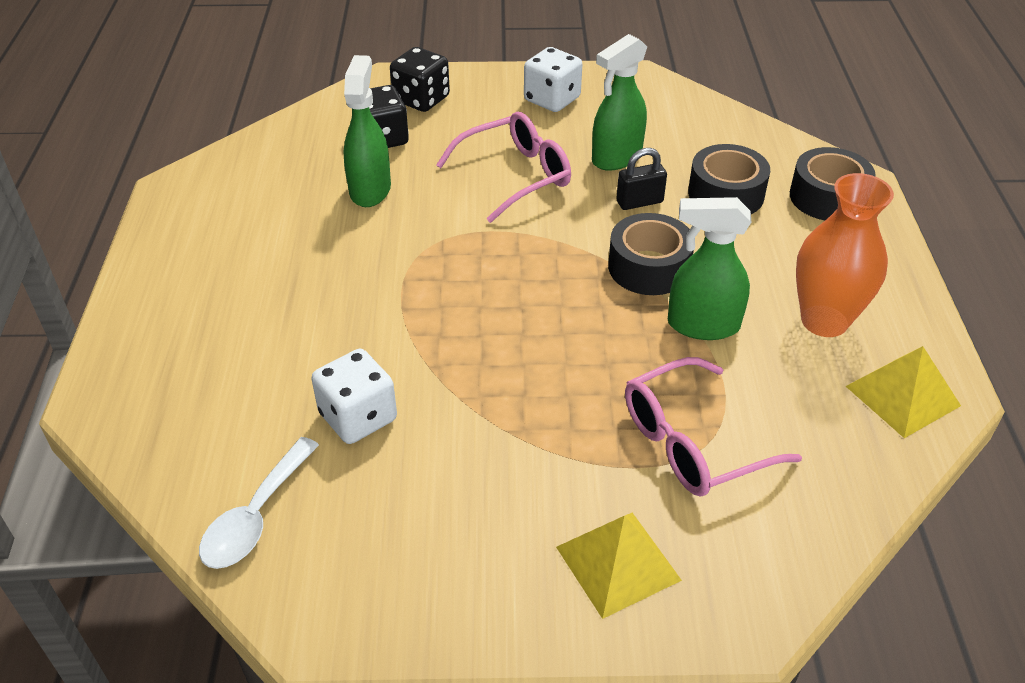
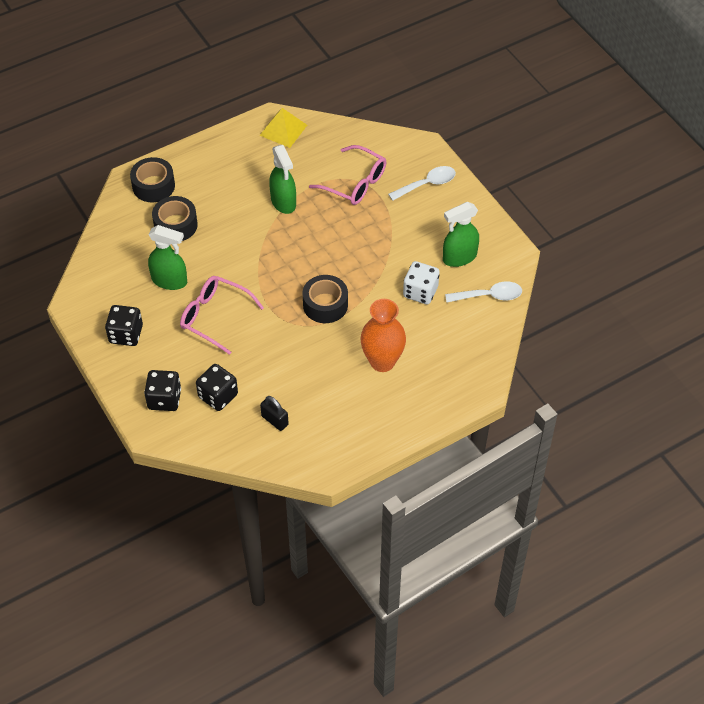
camera: 120 degrees left, 10 degrees up
(370, 190) = (268, 374): green spray bottle -> green spray bottle (459, 257)
(552, 99) = (126, 334): white dice -> black dice
(618, 563) = (427, 184): yellow pyramid -> white spoon
(639, 202) = (205, 256): black padlock -> black padlock (275, 420)
(649, 267) = (255, 234): black tape -> black tape (325, 305)
(824, 321) = (252, 164): orange vase -> orange vase (382, 362)

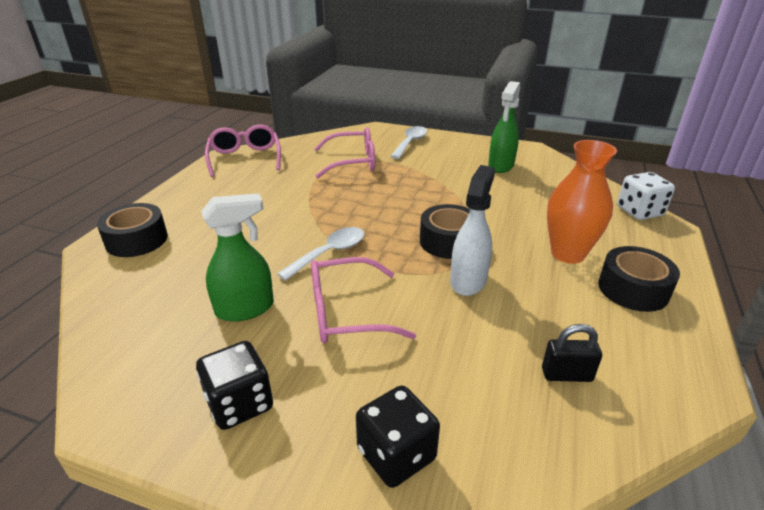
camera: 40 degrees left, 20 degrees down
(175, 225) = (199, 258): black tape -> black tape (633, 289)
(218, 396) = (463, 395): black dice -> none
(283, 130) = (245, 158): yellow pyramid -> pink glasses
(283, 202) = (304, 195): green spray bottle -> none
(299, 340) = (468, 280): none -> white spray bottle
(420, 292) = (510, 195): white dice -> white dice (639, 211)
(489, 296) = (560, 175): white spoon -> white spoon (329, 253)

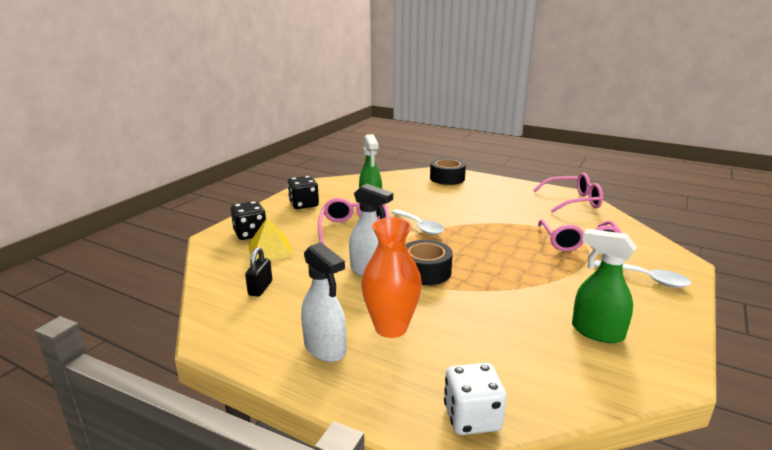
camera: 100 degrees right, 10 degrees down
(452, 399) = (270, 250): none -> yellow pyramid
(633, 289) = (325, 349): black tape -> white spray bottle

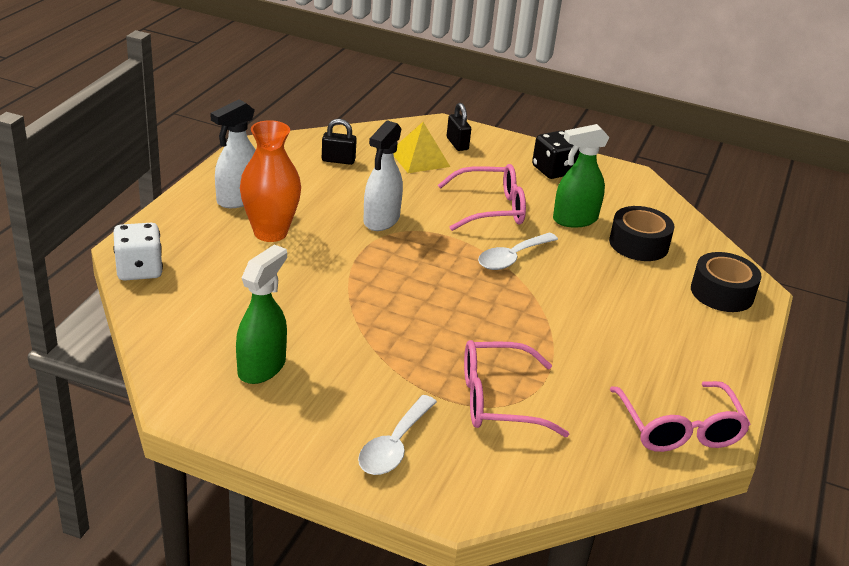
camera: 80 degrees right, 10 degrees up
(250, 233) = (457, 144): black dice -> black padlock
(425, 271) = (387, 257): black tape -> black tape (638, 244)

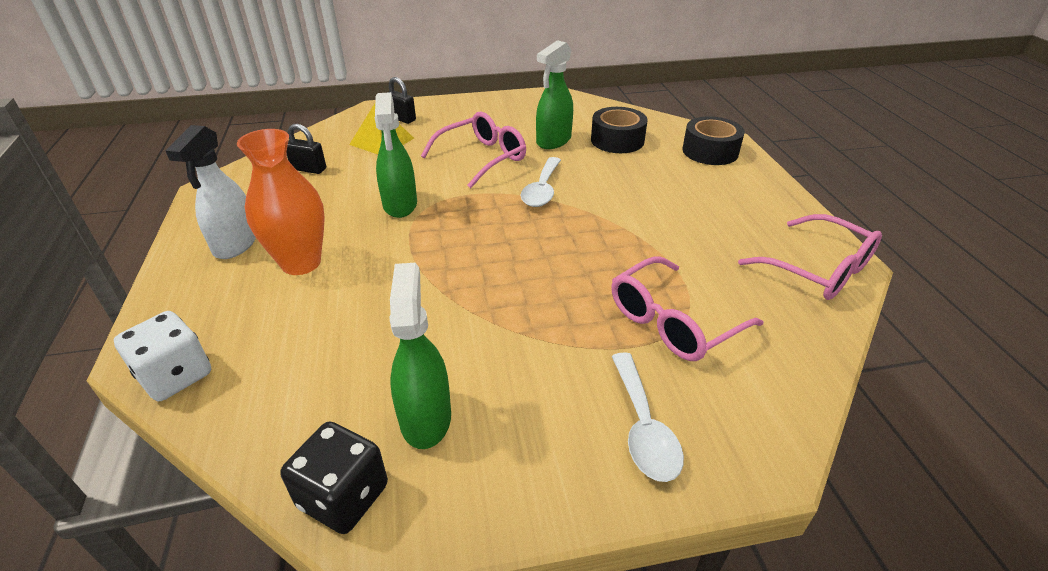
camera: 30 degrees left, 5 degrees up
(338, 160) = (309, 169): black padlock -> black padlock turned 45 degrees clockwise
(381, 220) = (400, 205): white spray bottle -> green spray bottle
(553, 170) = (497, 111): black dice -> black dice (343, 496)

